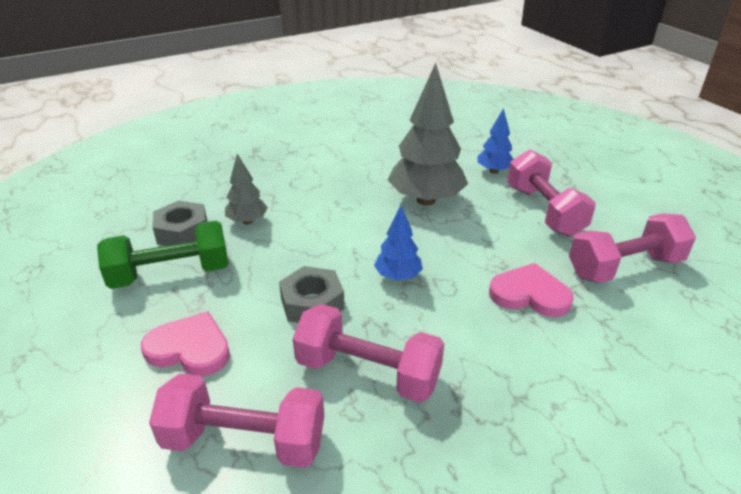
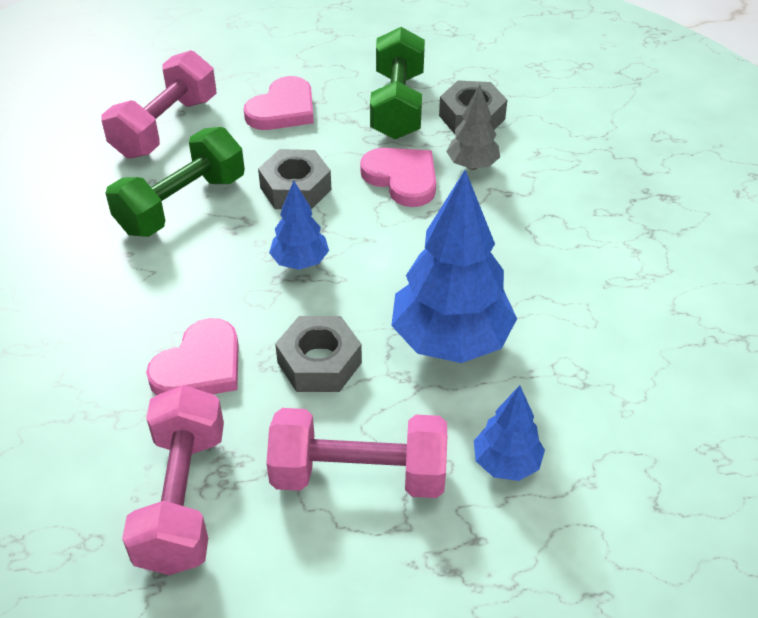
camera: 110 degrees right, 10 degrees up
(276, 250) = (402, 178): none -> pink heart
(368, 372) = (181, 204): pink dumbbell -> green dumbbell
(426, 200) = (450, 341): grey tree -> blue tree
(482, 243) = (319, 362): none -> grey nut

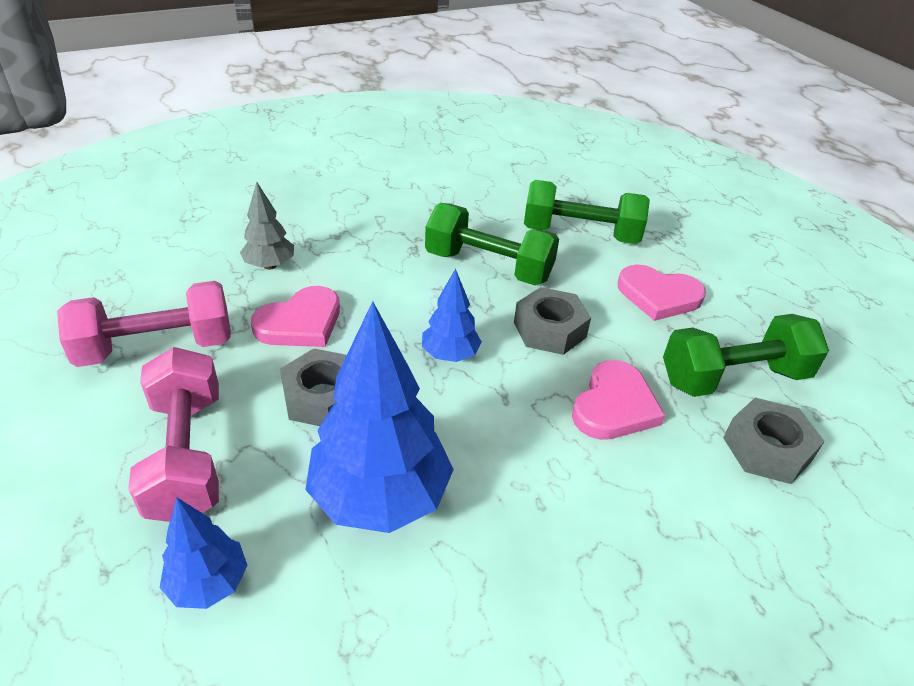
camera: 70 degrees right, 5 degrees down
(165, 127) = (580, 234): pink dumbbell -> green dumbbell
(200, 366) = (300, 323): pink heart -> pink heart turned 60 degrees counterclockwise
(472, 165) = (678, 465): grey tree -> grey tree (270, 265)

